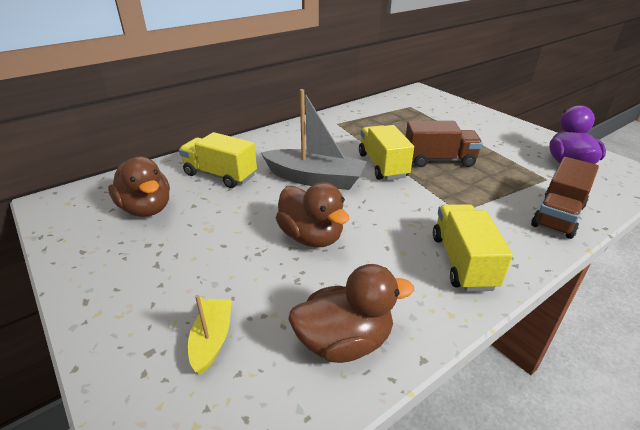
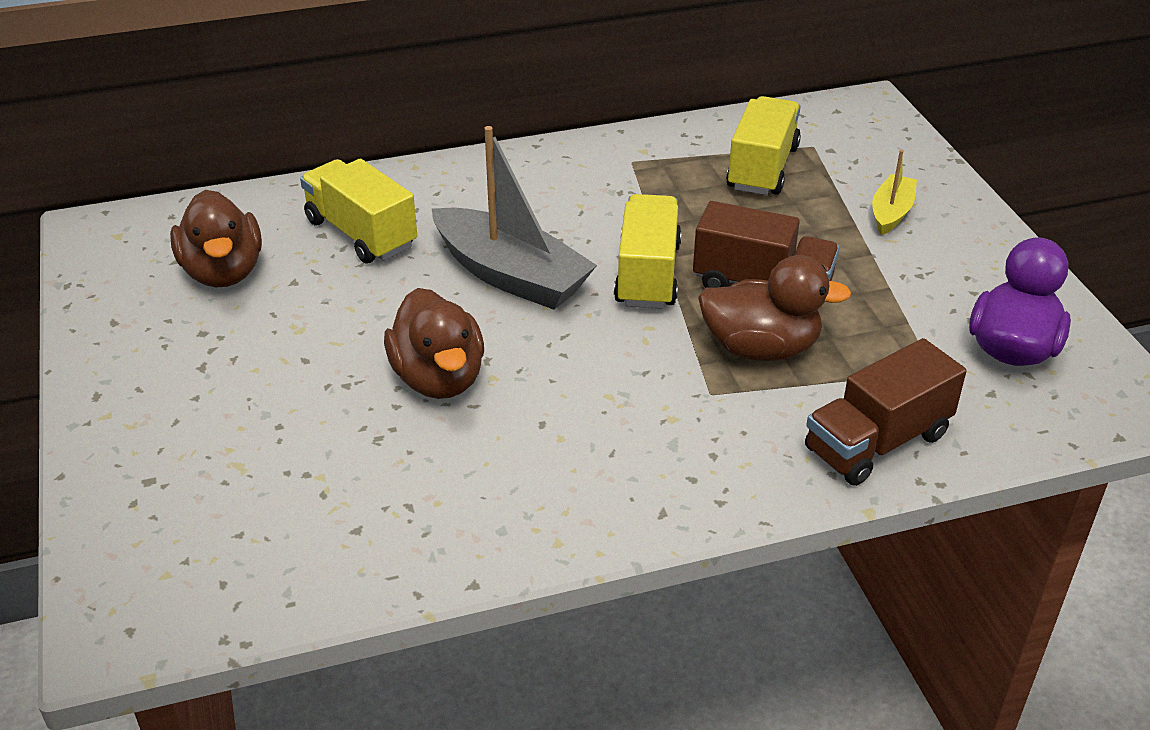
camera: 20 degrees right, 5 degrees up
(212, 340) = (227, 487): yellow boat -> yellow boat (891, 213)
(344, 341) = (388, 535): brown duck -> brown duck (760, 348)
(462, 262) = (640, 475): yellow truck -> yellow truck (762, 168)

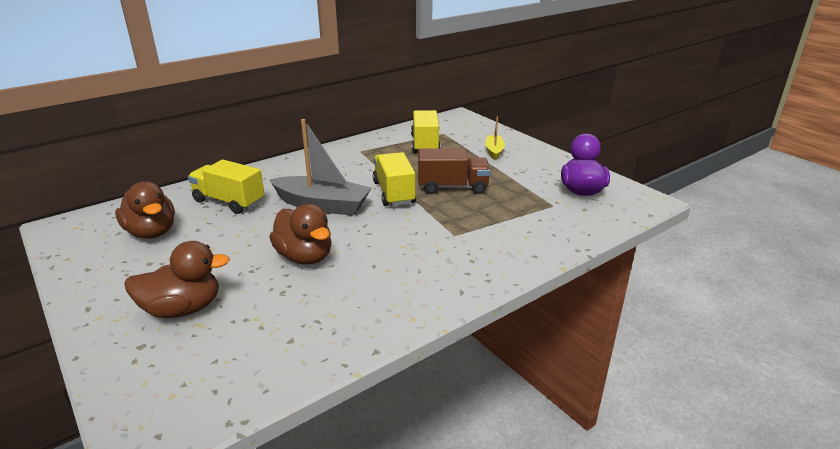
camera: 20 degrees left, 10 degrees down
(760, 348) = (467, 212): brown duck -> brown duck (183, 309)
(877, 442) = (547, 238): brown truck -> none

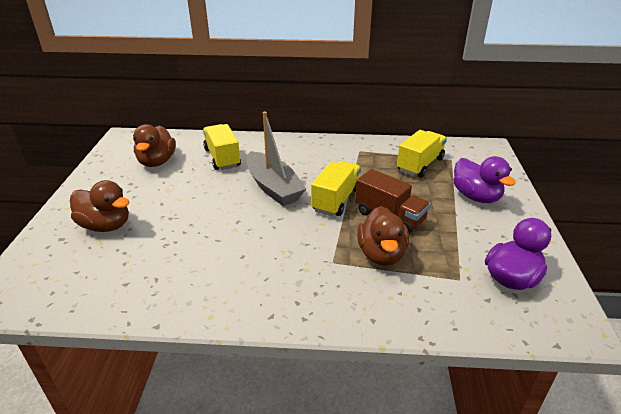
camera: 40 degrees right, 5 degrees up
(305, 257) = (211, 224): brown duck -> brown duck (381, 254)
(494, 151) = (476, 196): yellow boat -> purple duck

